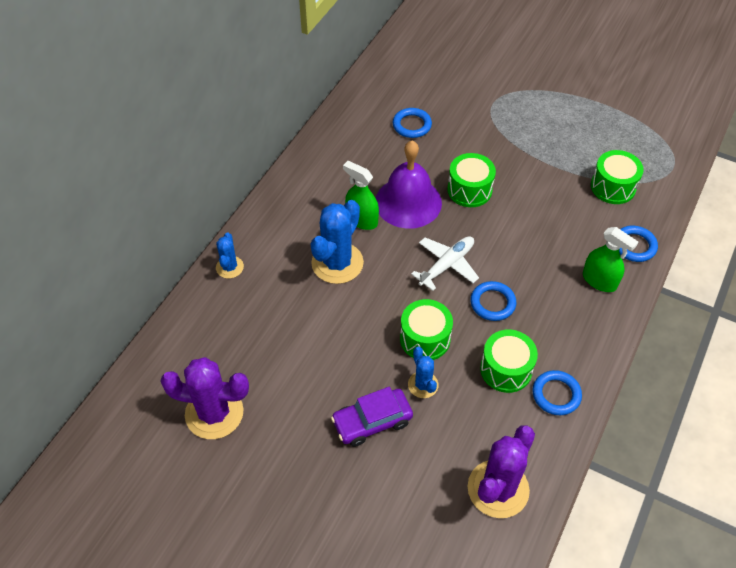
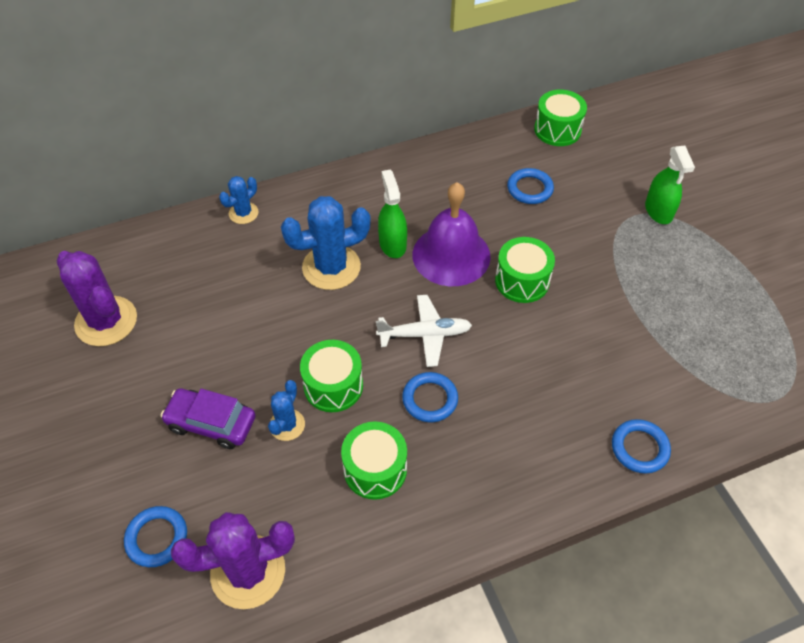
camera: 40 degrees right, 0 degrees up
(556, 394) = (396, 530): blue ring -> blue ring (157, 538)
(599, 281) = (562, 455): green spray bottle -> green spray bottle (658, 211)
(613, 187) = (680, 374): green drum -> green drum (557, 130)

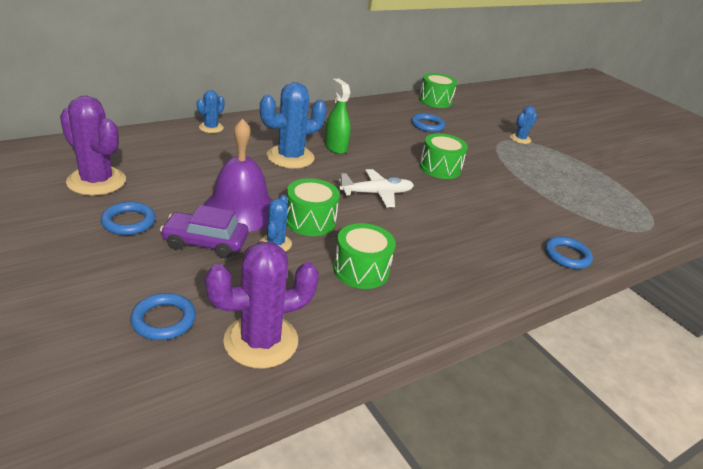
camera: 15 degrees left, 20 degrees down
(430, 399) = (393, 229): blue ring -> blue ring (128, 222)
(451, 255) = (382, 154): purple bell -> purple bell (240, 210)
(658, 211) = (520, 139): green spray bottle -> blue cactus

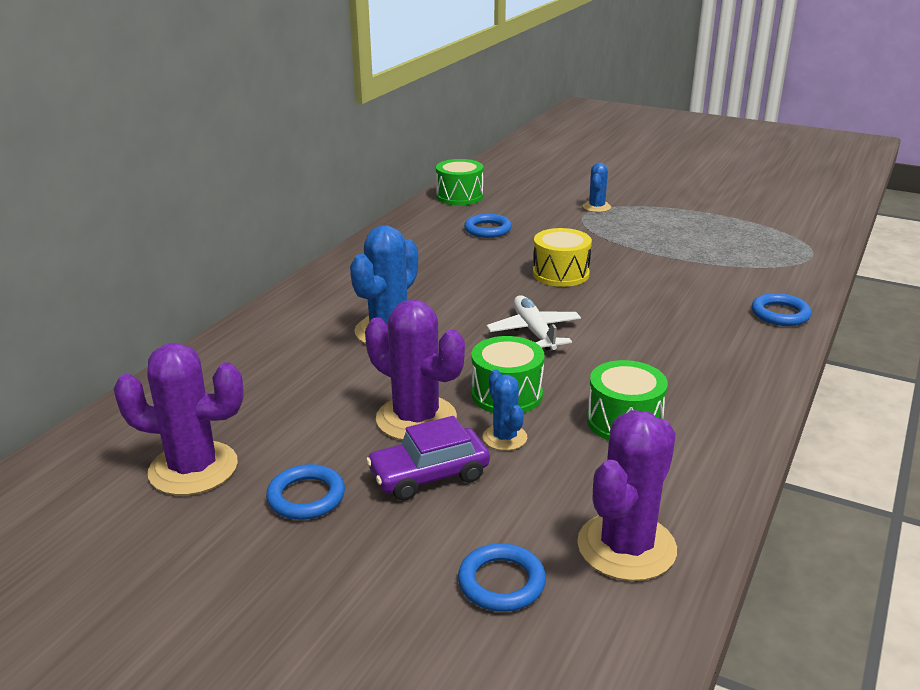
camera: 25 degrees left, 5 degrees down
(211, 128) = (245, 336): blue cactus -> none
(240, 210) = (416, 418): purple bell -> purple cactus
(335, 147) = (423, 297): green spray bottle -> none
(376, 194) = (534, 332): white plane -> white plane turned 60 degrees counterclockwise
(440, 168) = (560, 274): green drum -> yellow drum

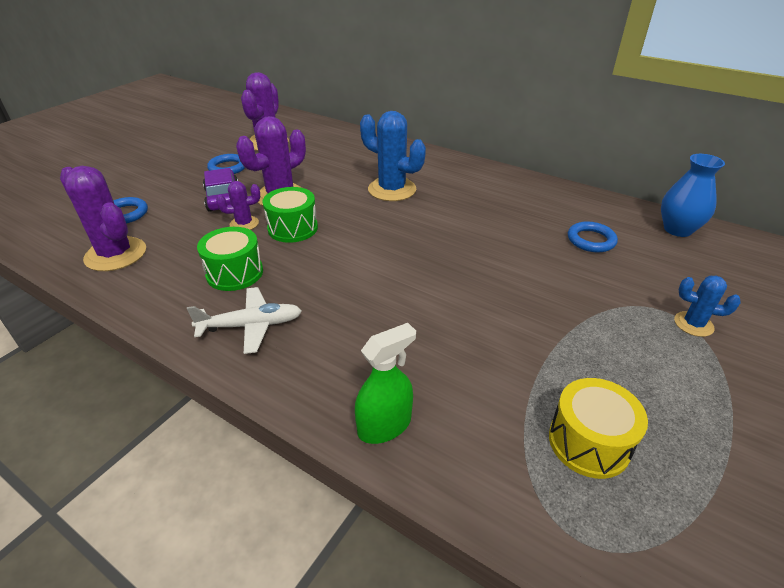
camera: 95 degrees right, 10 degrees up
(459, 196) = (677, 229): green drum -> blue vase
(504, 438) = (244, 224): blue cactus -> purple cactus
(534, 332) = (378, 247): white plane -> white plane (250, 326)
(560, 274) = (490, 273): yellow drum -> yellow drum (589, 442)
(780, 314) = (384, 425): blue ring -> green spray bottle

